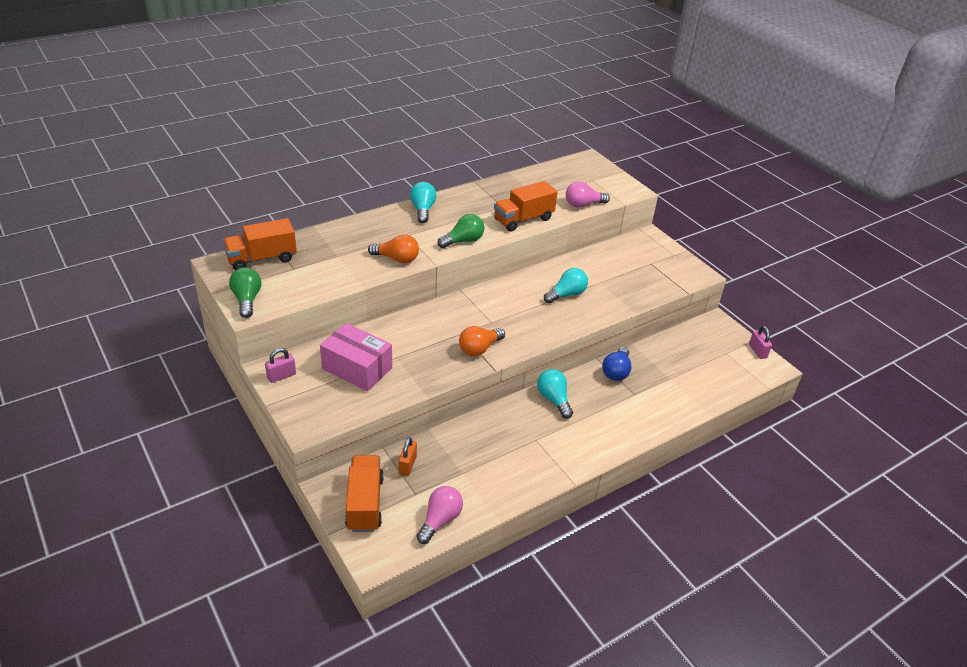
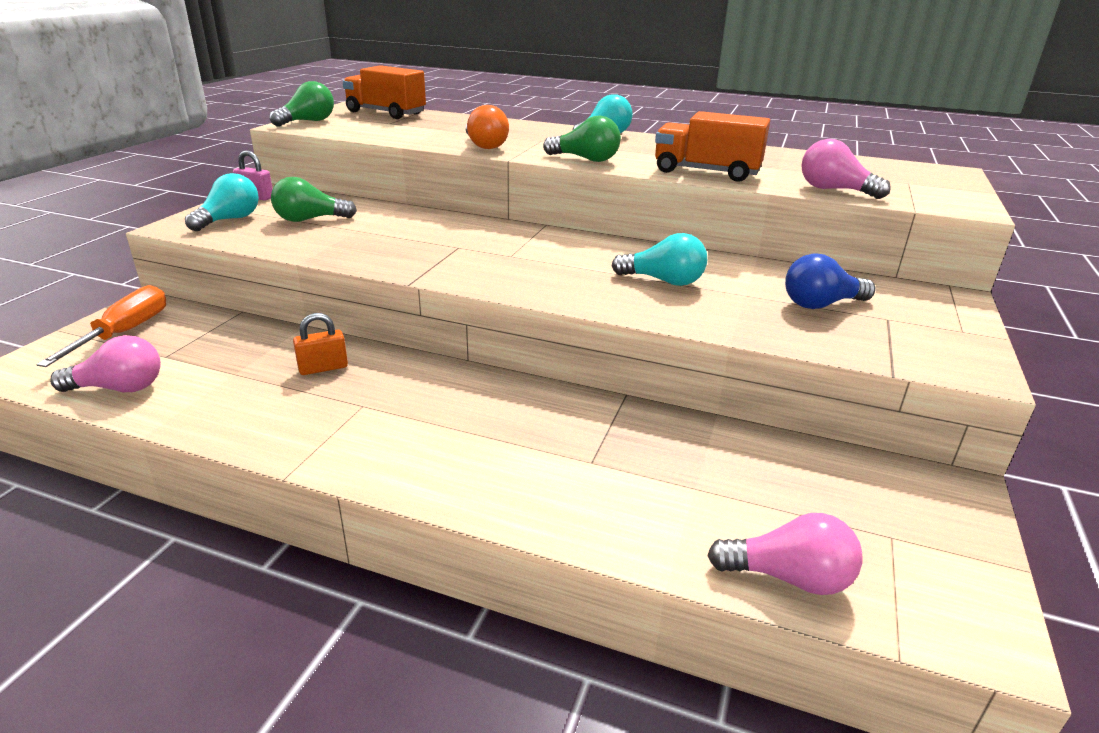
camera: 55 degrees right, 10 degrees down
(357, 368) = (310, 219): pink box -> green light bulb
(365, 503) = (125, 332): orange truck -> orange screwdriver
(407, 465) = (219, 334): orange padlock -> orange padlock (323, 368)
(479, 349) = (441, 263): orange light bulb -> none
(554, 399) = (474, 390): turquoise light bulb -> turquoise light bulb (229, 220)
(616, 371) = (621, 423): blue light bulb -> blue light bulb (821, 304)
(726, 387) = (789, 577): none -> pink light bulb
(757, 351) = (986, 586): pink padlock -> none

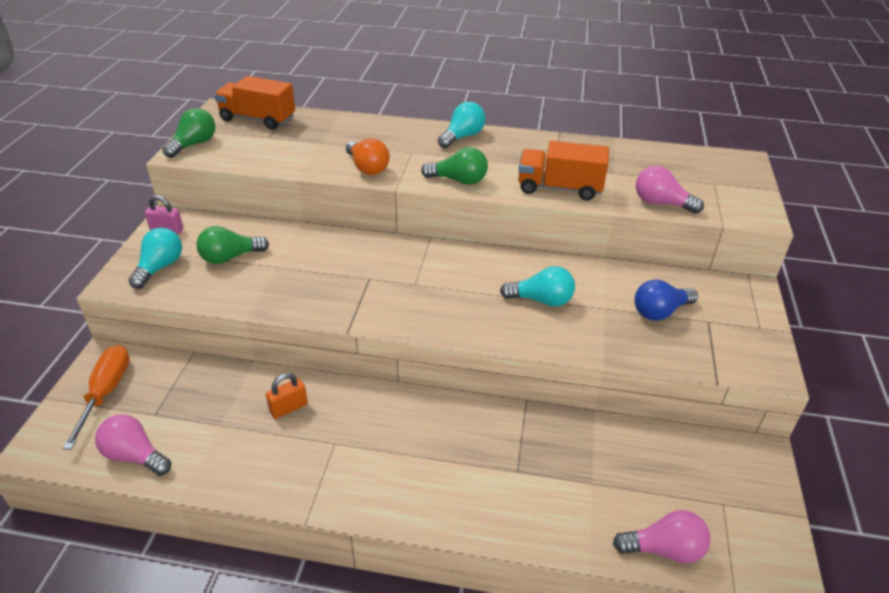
camera: 10 degrees left, 10 degrees up
(119, 388) = (135, 456): pink light bulb -> pink light bulb turned 135 degrees counterclockwise

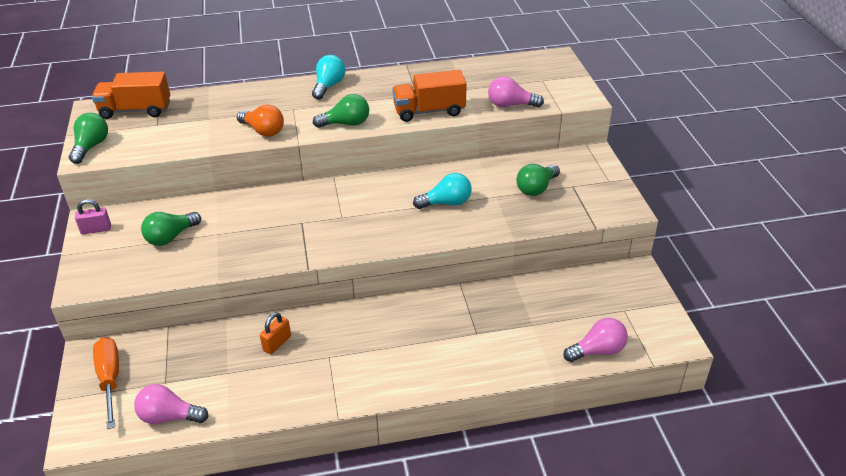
camera: 20 degrees left, 0 degrees up
(160, 267) = (112, 262): turquoise light bulb -> none
(660, 312) = (536, 188): blue light bulb -> green light bulb

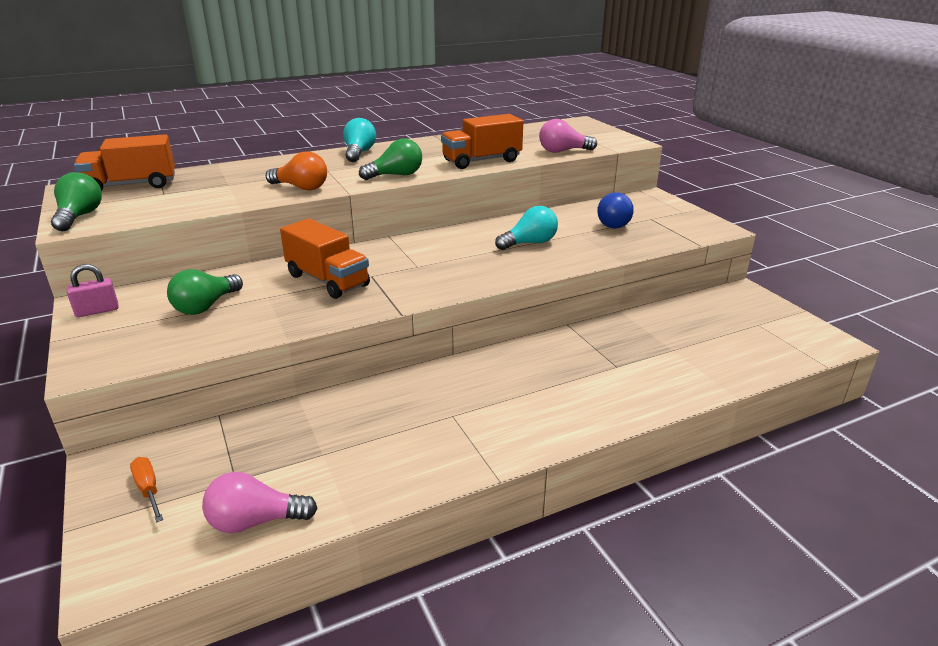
camera: 15 degrees left, 10 degrees down
(110, 378) = (148, 489): orange screwdriver -> orange screwdriver, size x0.57
(266, 223) = (327, 280): none -> orange truck
(277, 343) = (377, 411): orange padlock -> none
(536, 188) = (616, 223): green light bulb -> blue light bulb
(597, 351) = (760, 362): pink light bulb -> none

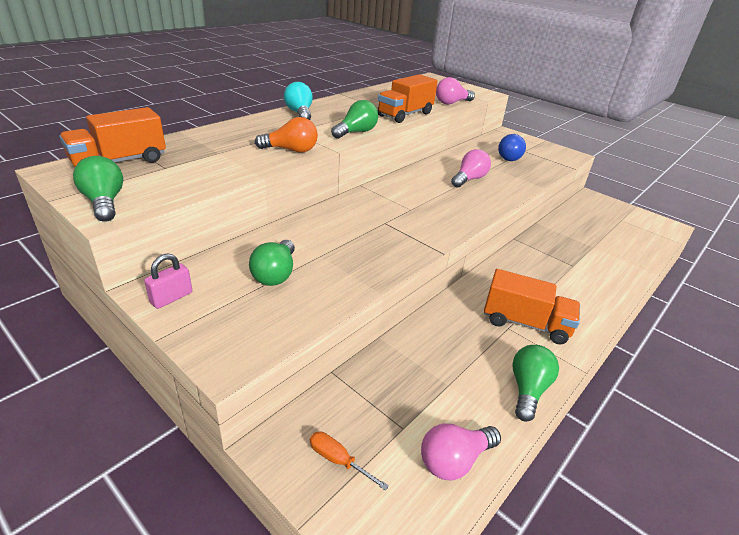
camera: 25 degrees left, 5 degrees up
(327, 280) = (355, 232): orange truck -> orange truck (525, 323)
(406, 480) = (528, 389): none -> green light bulb
(529, 243) = (469, 179): turquoise light bulb -> pink light bulb

